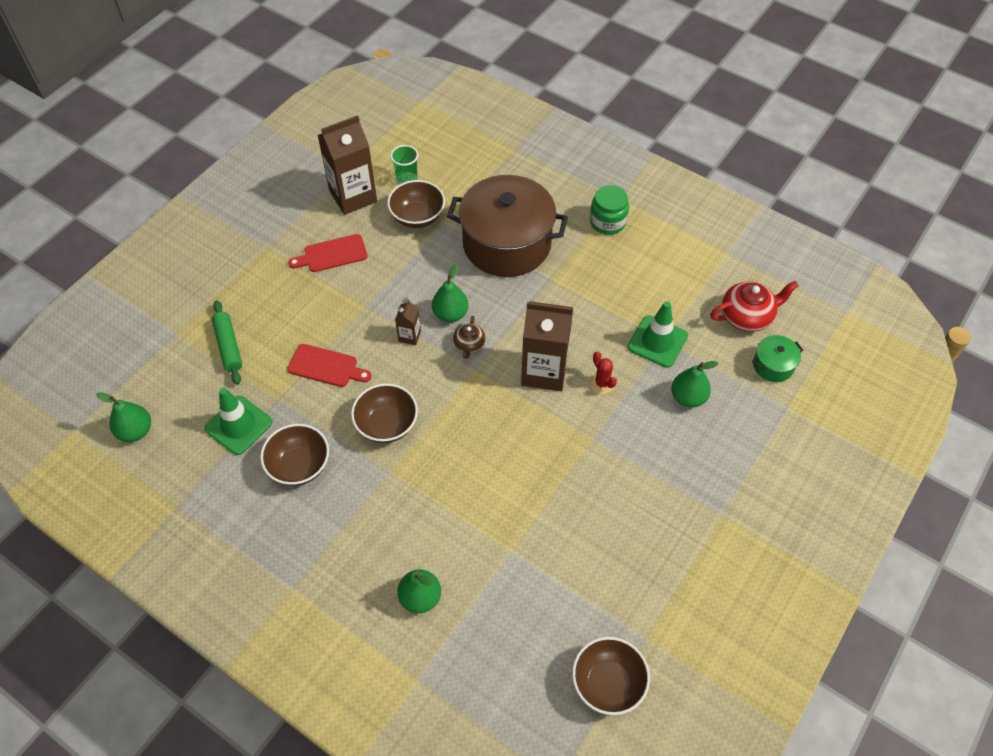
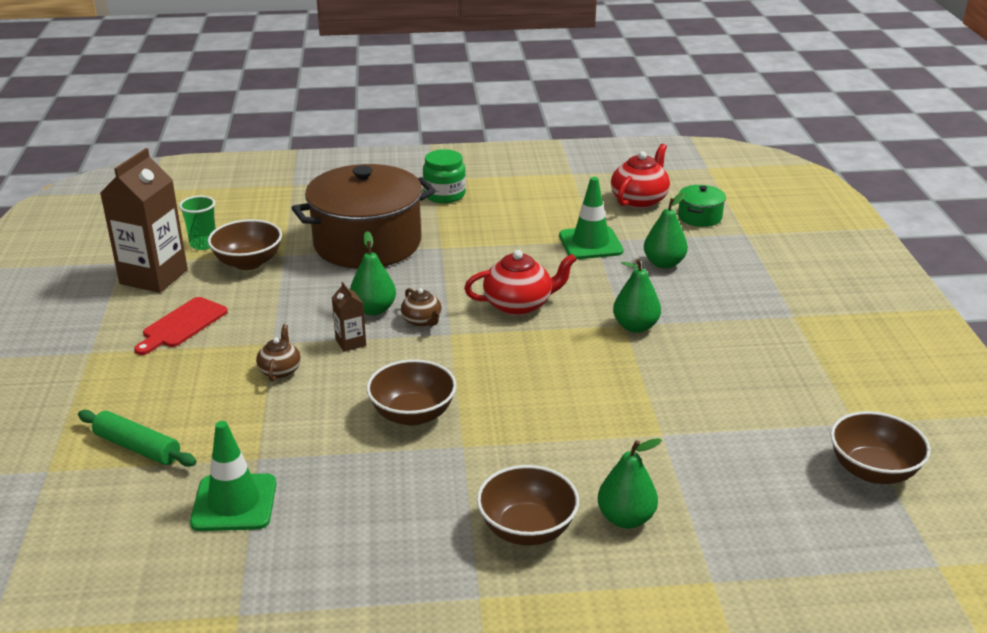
camera: 40 degrees left, 25 degrees down
(135, 431) = (92, 581): green pear -> green pear (635, 326)
(299, 466) = (354, 495): brown bowl -> brown bowl (527, 529)
(326, 366) = (284, 406): red cutting board -> none
(350, 333) = (280, 370): none -> brown teapot
(544, 371) = (519, 305): brown carton -> red teapot
(602, 383) = (581, 288): red cactus -> none

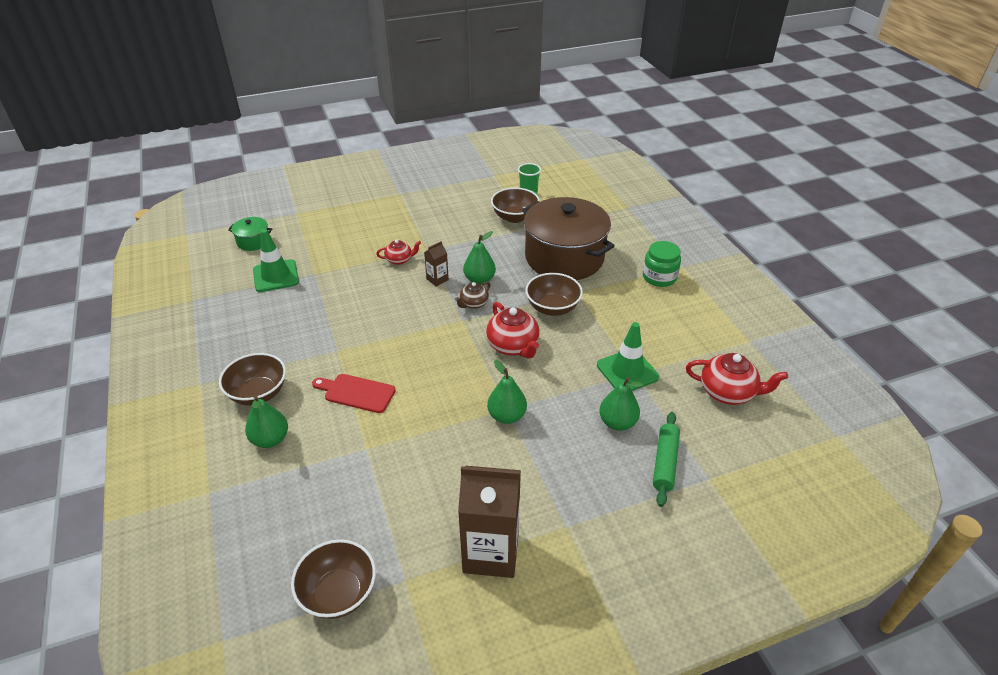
camera: 75 degrees right, 10 degrees up
(138, 447) = (318, 233): green rolling pin -> green rolling pin (665, 463)
(154, 277) = (482, 190): brown carton -> brown carton (491, 552)
(182, 325) = (435, 214): red cutting board -> red cutting board (356, 393)
(280, 370) = (399, 260): brown teapot -> red teapot
(412, 414) = (366, 322): brown bowl -> brown bowl (552, 308)
(699, 217) = (721, 439): green pot -> green pot (253, 241)

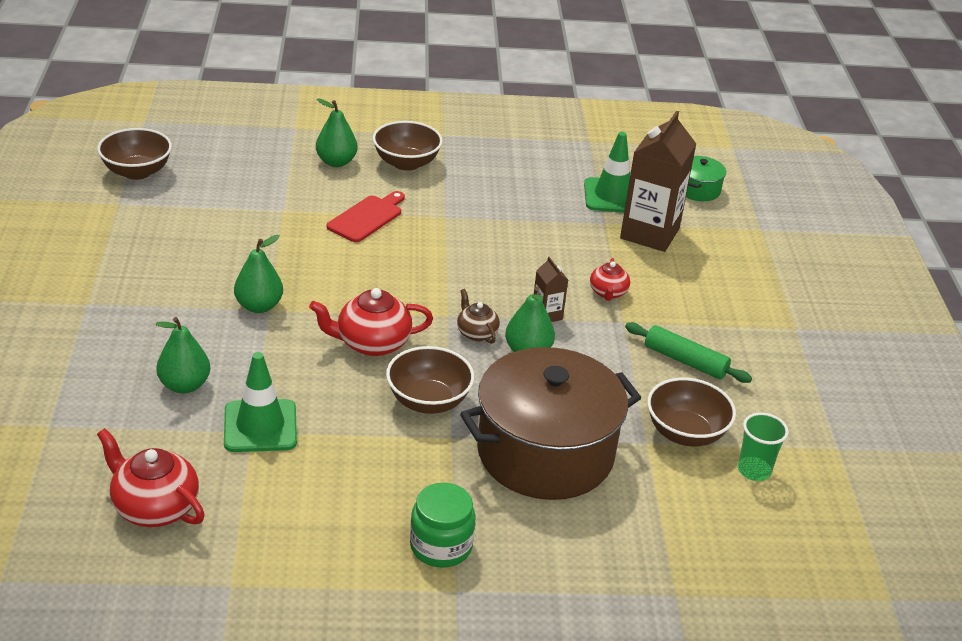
camera: 105 degrees right, 5 degrees down
(491, 552) = (102, 252): brown carton -> brown carton (649, 233)
(665, 463) = (99, 400): green rolling pin -> green rolling pin (685, 361)
(728, 392) = (154, 507): red teapot -> red teapot turned 90 degrees clockwise

